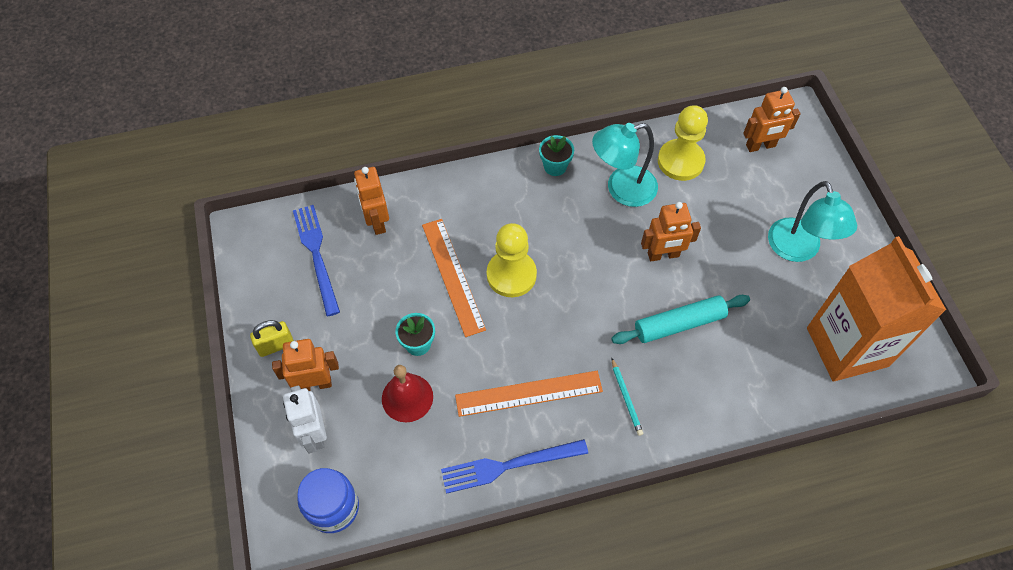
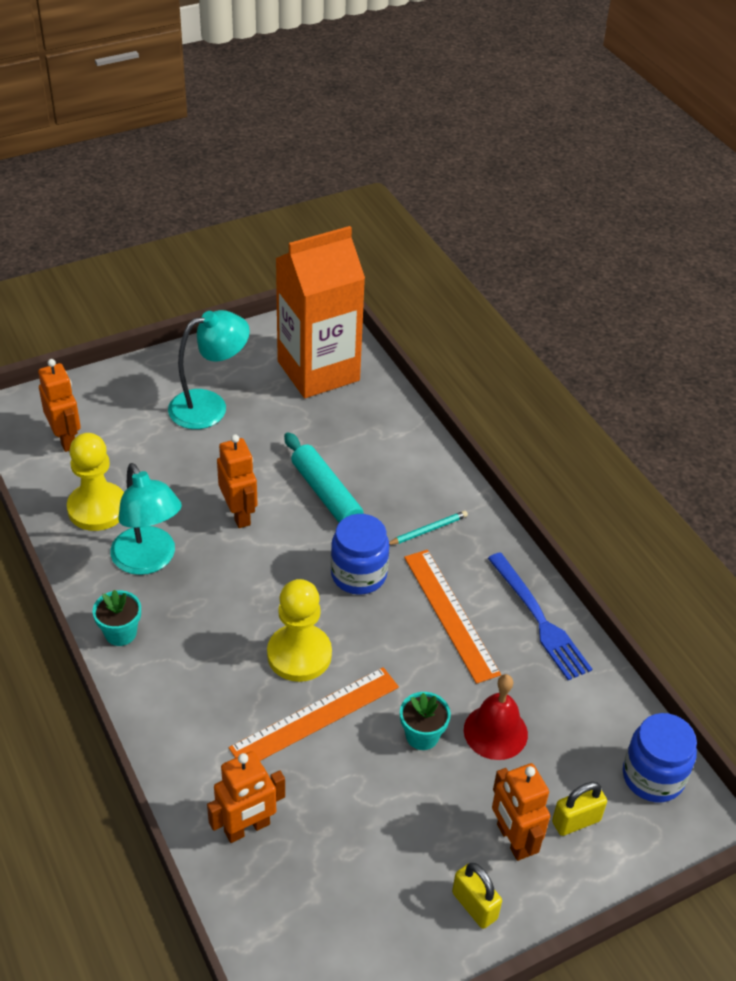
camera: 105 degrees left, 15 degrees down
(314, 434) = (576, 821): white robot -> yellow padlock
(316, 255) = (320, 894): blue fork -> none
(583, 331) = (358, 575): none -> blue jar

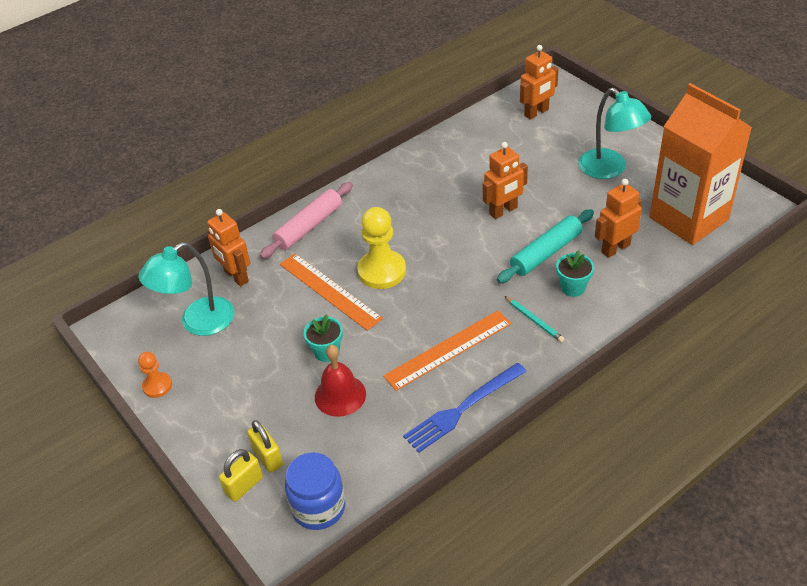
camera: 85 degrees right, 0 degrees up
(97, 508) = (478, 144): yellow pawn -> none
(120, 633) = (374, 183): turquoise flower pot -> turquoise flower pot (573, 287)
(149, 560) = (441, 179): turquoise lamp -> turquoise lamp (198, 323)
(177, 724) = (309, 226): none -> pink rolling pin
(358, 575) = (469, 288): blue jar -> none
(432, 949) = (157, 386): none -> orange pawn
(474, 906) = (191, 404): yellow padlock -> yellow padlock (244, 486)
(512, 840) = (246, 419): orange robot -> orange robot (615, 248)

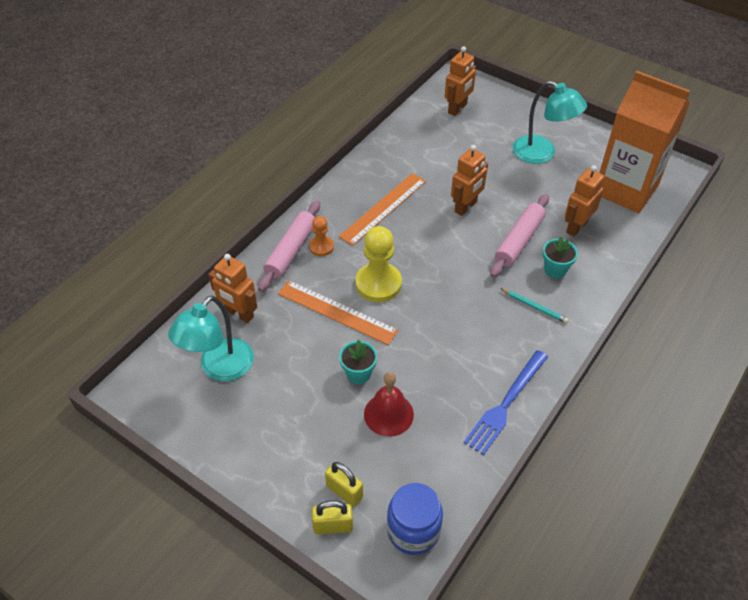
camera: 20 degrees left, 5 degrees up
(157, 386) = (204, 442): orange pawn -> orange pawn (321, 247)
(244, 486) = (333, 526): yellow padlock -> yellow padlock turned 60 degrees clockwise
(448, 349) = (470, 349): orange ruler -> orange ruler (383, 208)
(546, 253) = (519, 240): turquoise rolling pin -> pink rolling pin

